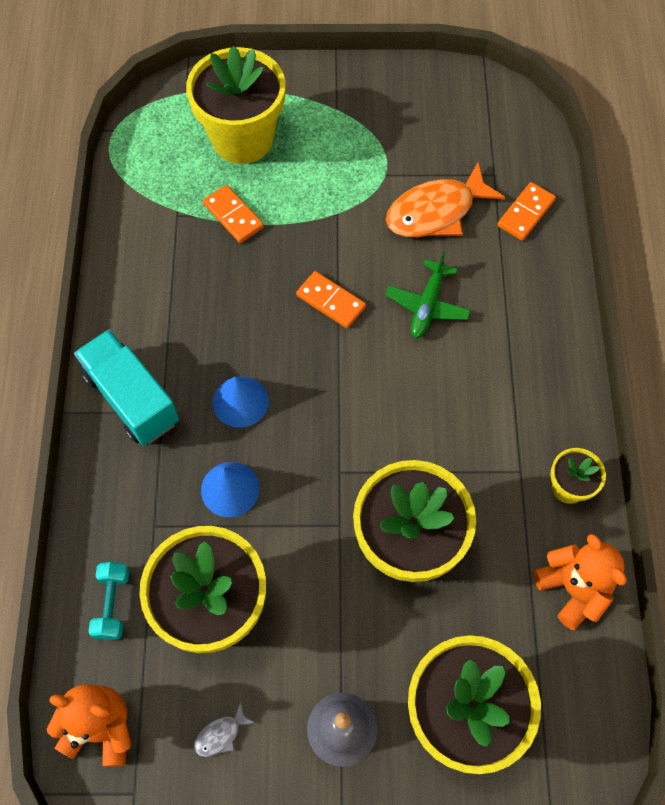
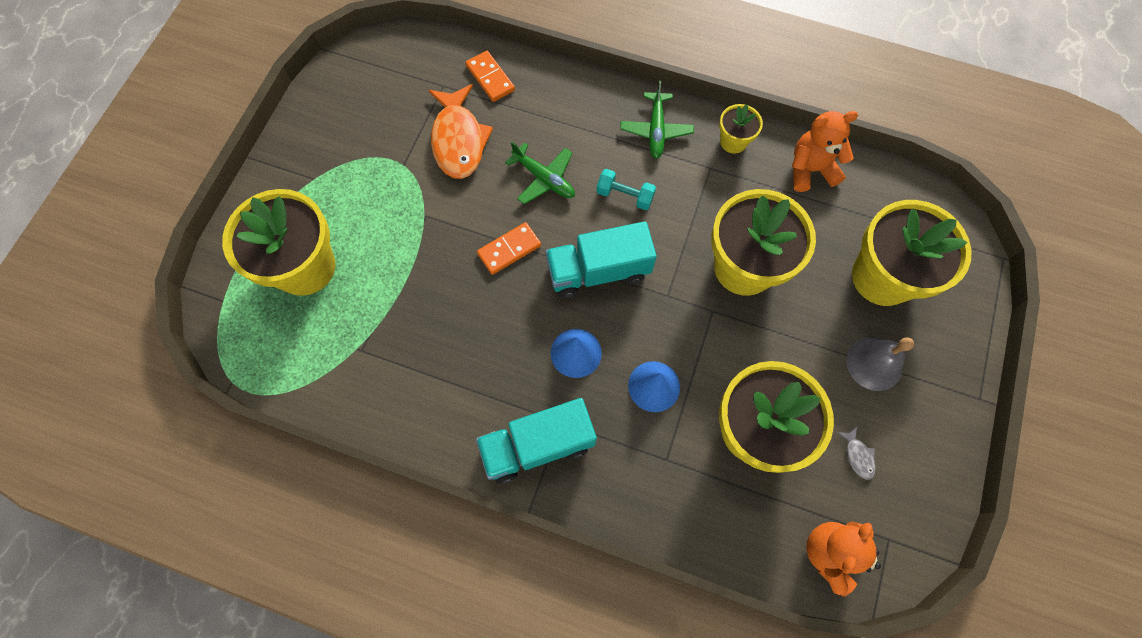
camera: 70 degrees left, 5 degrees up
(113, 604) = (726, 515): turquoise dumbbell -> turquoise dumbbell (625, 195)
(233, 216) = (386, 301): orange domino -> none
(341, 393) = (598, 271): none -> turquoise truck
(542, 398) = (656, 130): none -> green plane

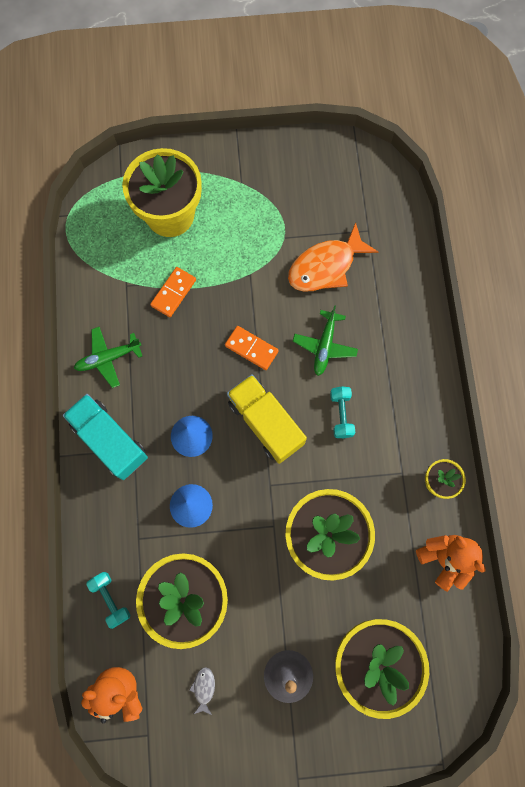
camera: 65 degrees right, 5 degrees up
(490, 78) = (394, 262): orange domino -> orange domino (173, 293)
(598, 271) = (265, 423): turquoise truck -> yellow truck
(656, 130) = (415, 414): green plane -> green plane (108, 358)
(723, 520) = (111, 599): none -> turquoise dumbbell
(858, 456) = (204, 688): grey fish -> grey fish turned 135 degrees clockwise

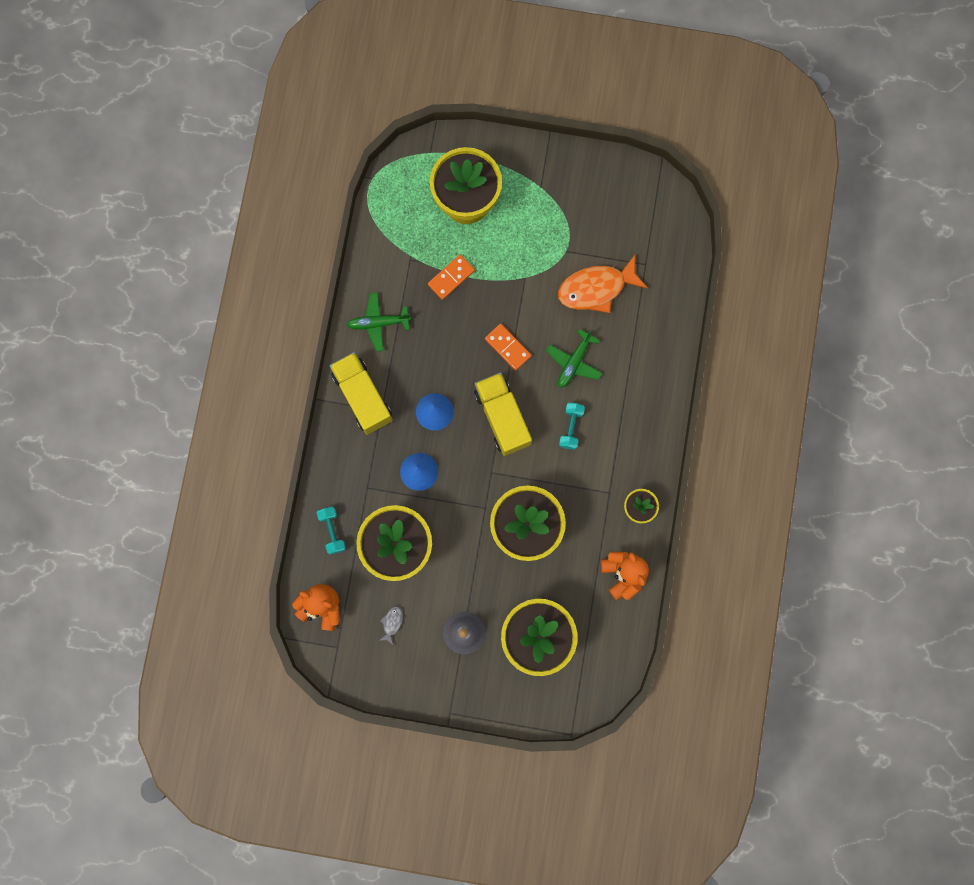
camera: 15 degrees right, 5 degrees up
(110, 440) = (363, 397): turquoise truck -> yellow truck

